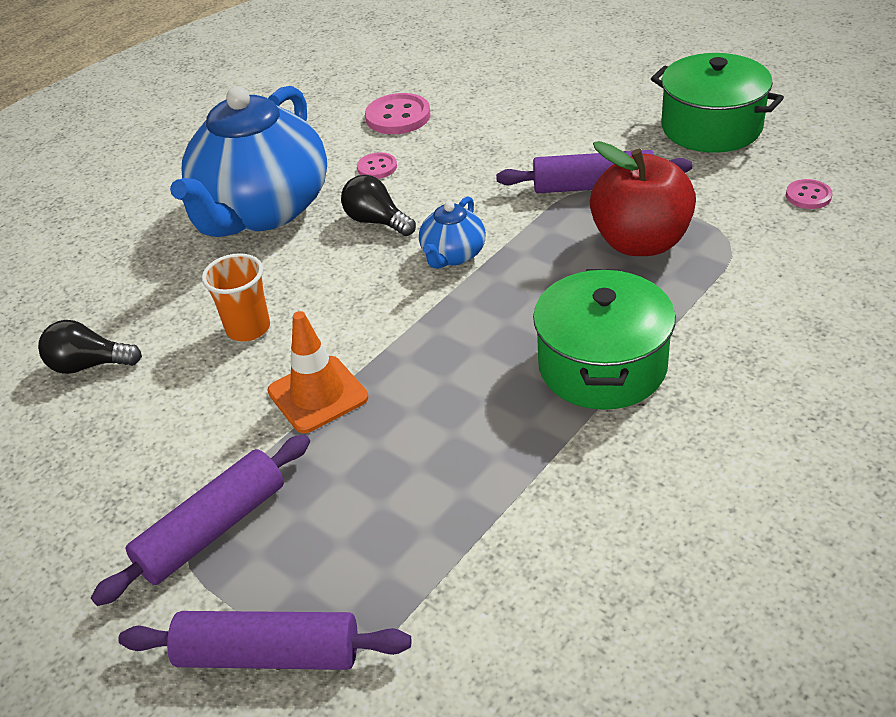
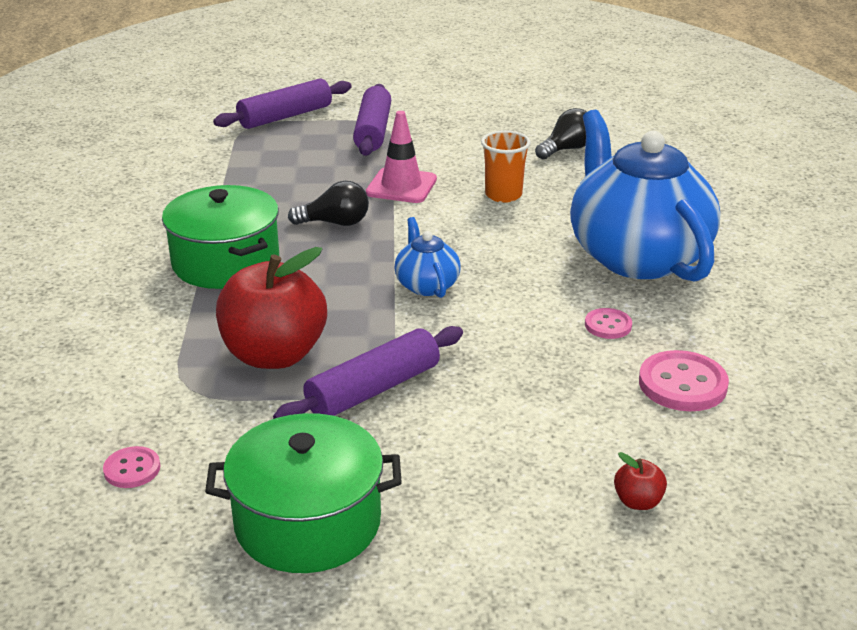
camera: 135 degrees right, 10 degrees down
(318, 394) = (401, 186): orange traffic cone -> pink traffic cone
(376, 221) = (529, 284): black light bulb -> black light bulb (335, 223)
(518, 76) = (638, 501): none -> red apple

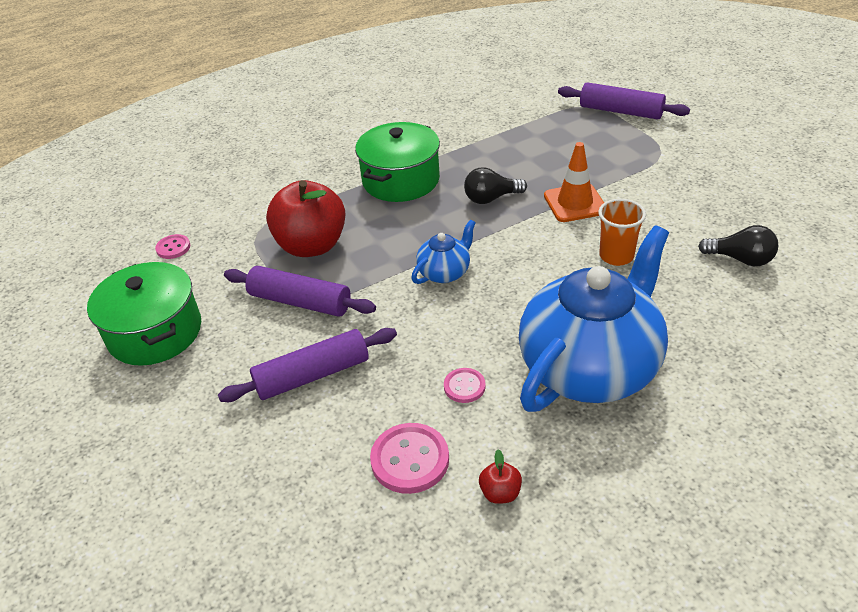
camera: 65 degrees right, 10 degrees up
(335, 223) = (491, 198): black light bulb -> black light bulb turned 105 degrees clockwise
(373, 131) = (645, 155): purple rolling pin -> purple rolling pin (312, 375)
(401, 186) = (575, 203): pink traffic cone -> orange traffic cone
(638, 501) = (243, 481): red apple -> red apple (500, 493)

